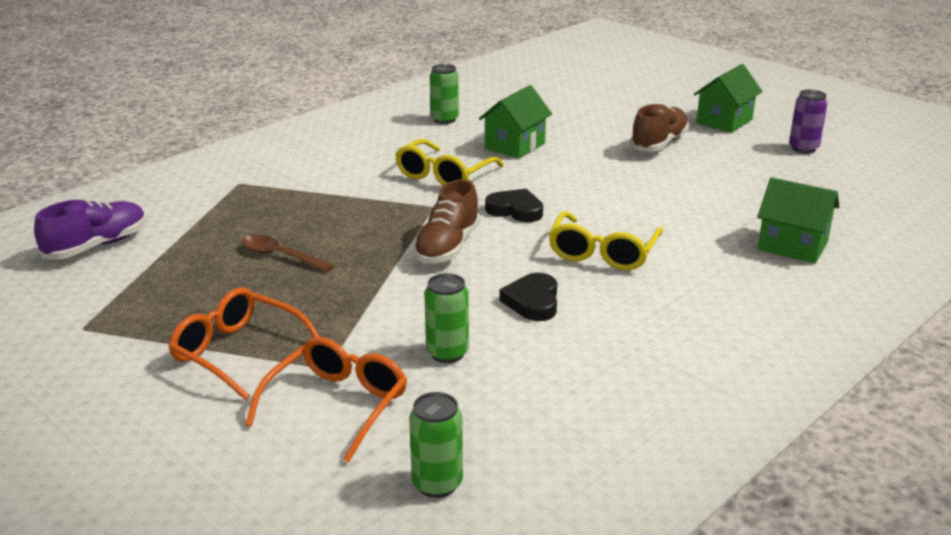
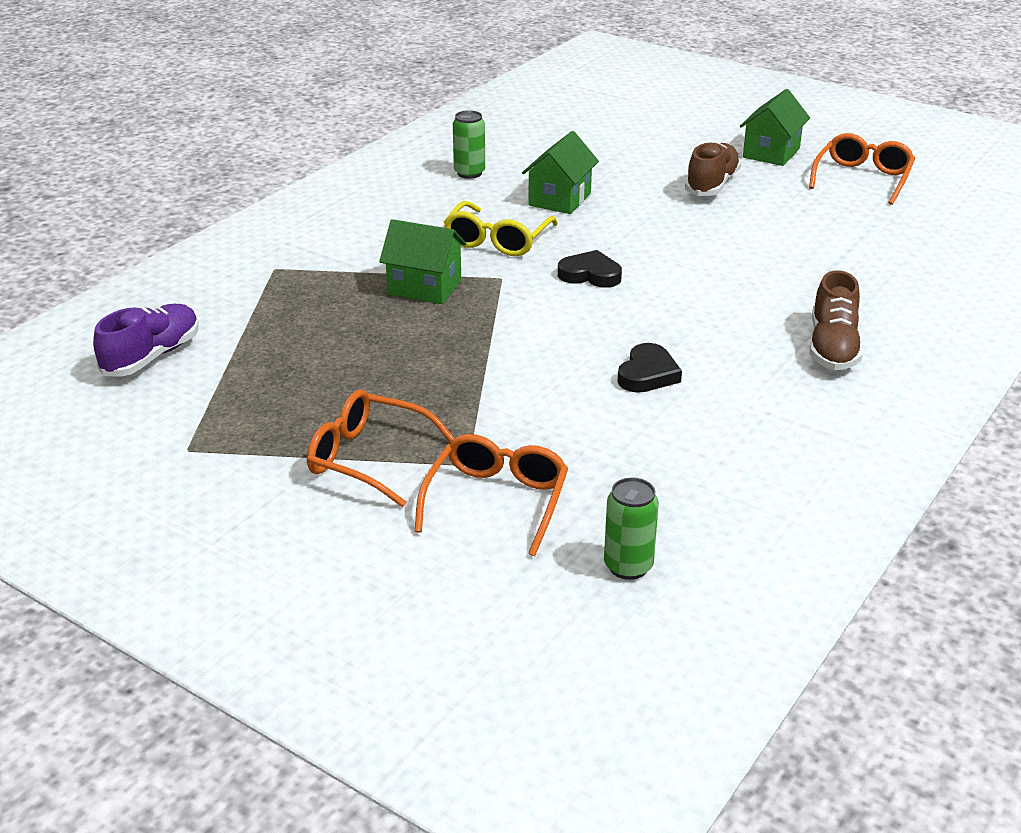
camera: 10 degrees left, 5 degrees up
(280, 256) = (362, 349): brown spoon -> none
(447, 247) = (536, 323): brown shoe -> brown shoe (832, 347)
(447, 353) = (583, 437): green can -> none
(532, 301) = (647, 374): black heart -> black heart turned 150 degrees counterclockwise
(603, 252) = (698, 314): yellow glasses -> none
(792, 246) = (883, 290): green house -> green house (424, 287)
(803, 148) = (862, 179): purple can -> orange glasses

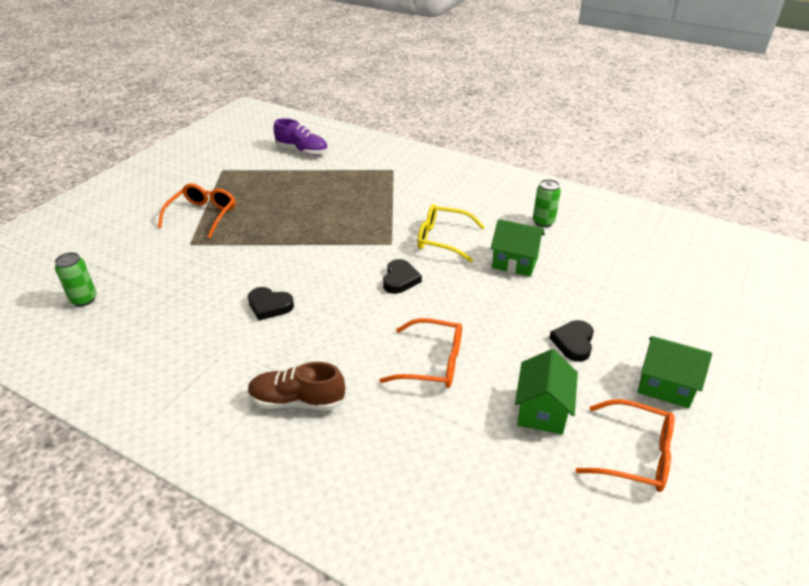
camera: 85 degrees right, 5 degrees up
(424, 287) = (376, 217): green house -> green house (542, 410)
(496, 502) = (154, 255): orange glasses -> orange glasses (431, 362)
(712, 185) = (573, 343): brown shoe -> black heart

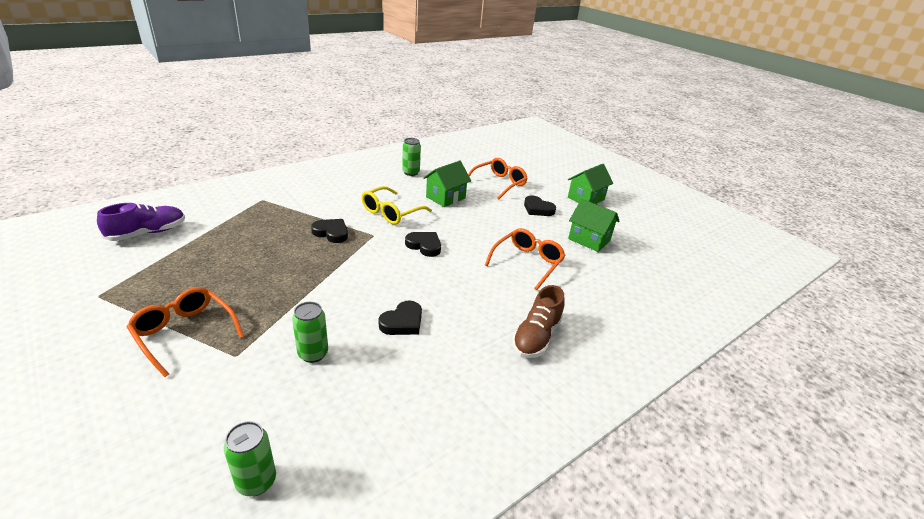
camera: 70 degrees left, 5 degrees down
(207, 275) = (313, 354): none -> green can
(373, 221) = (331, 233): none -> black heart
(634, 454) = (630, 226): orange glasses -> orange glasses (498, 184)

